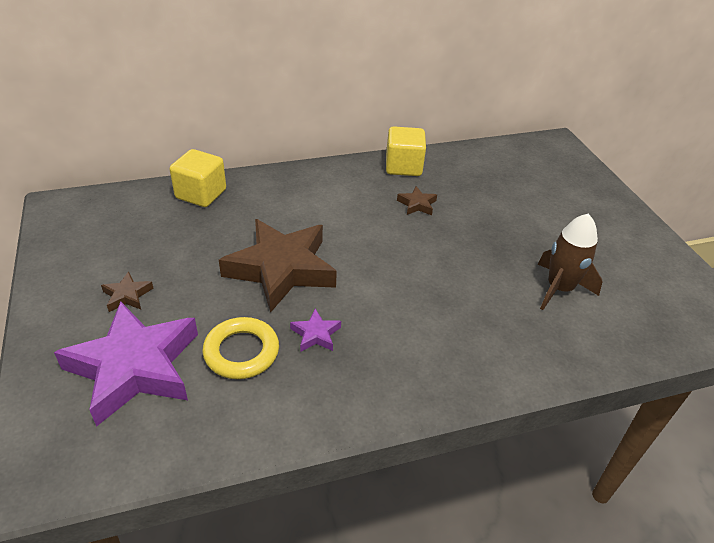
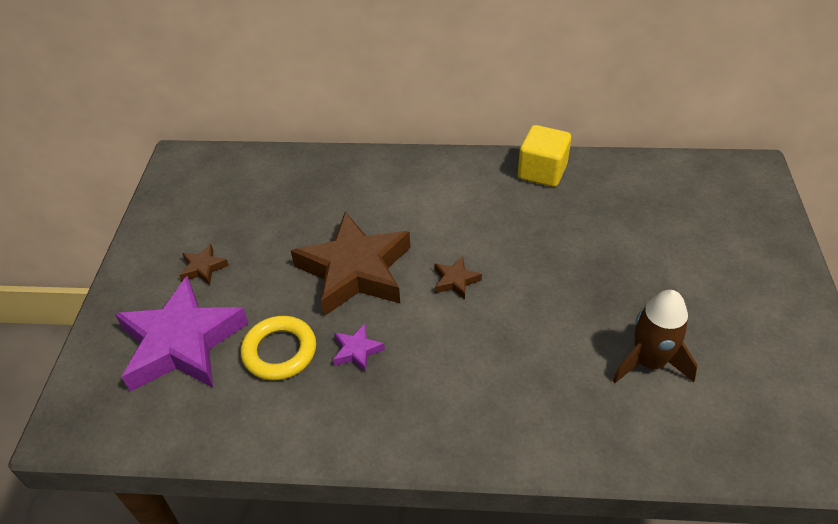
camera: 25 degrees right, 5 degrees up
(201, 194) = (313, 169): yellow cube -> none
(417, 204) = (534, 222): brown star -> brown star (455, 280)

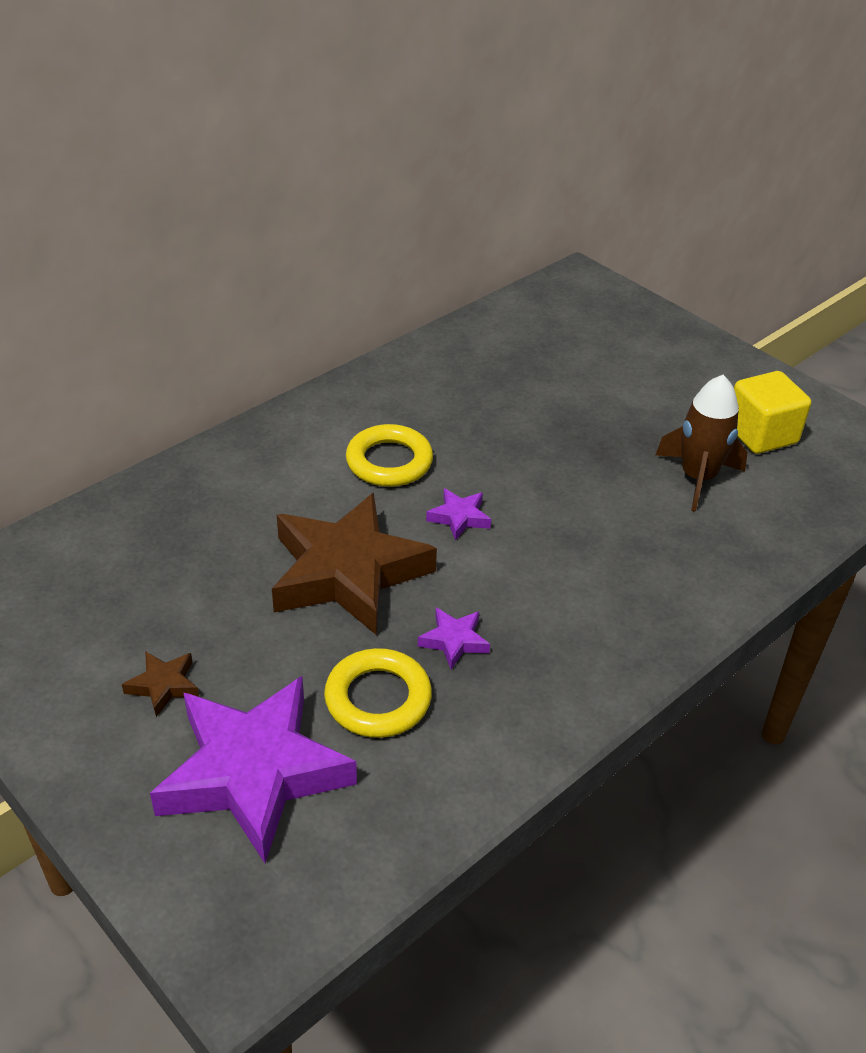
camera: 50 degrees left, 5 degrees down
(455, 280) = (459, 517): brown star -> purple star
(460, 221) = (389, 462): none -> yellow ring
(542, 172) = (406, 373): yellow cube -> yellow cube (761, 434)

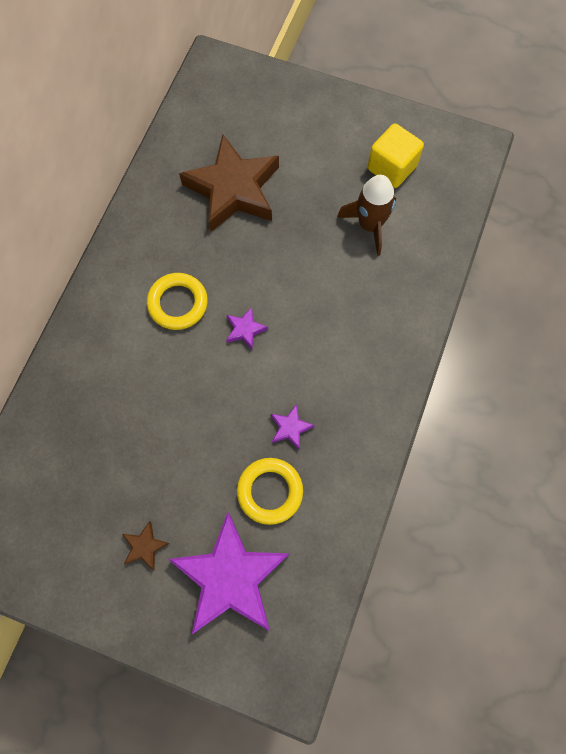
camera: 25 degrees left, 30 degrees up
(347, 573) = (202, 408): brown star -> brown star (233, 189)

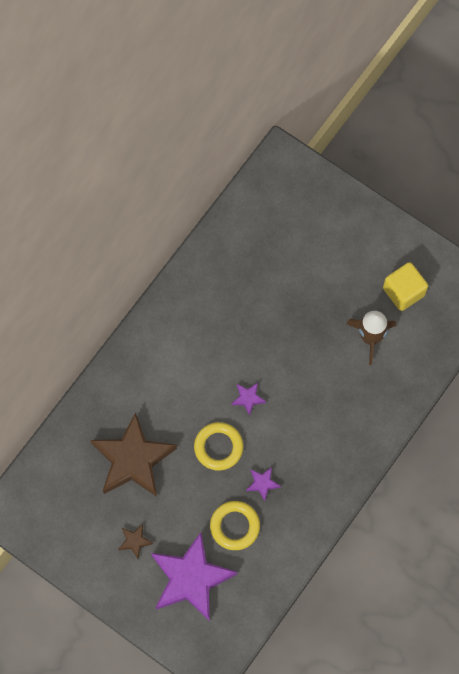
camera: 15 degrees right, 0 degrees up
(178, 303) = (201, 364): yellow ring -> yellow ring (218, 447)
(233, 189) = (268, 278): brown star -> brown star (133, 460)

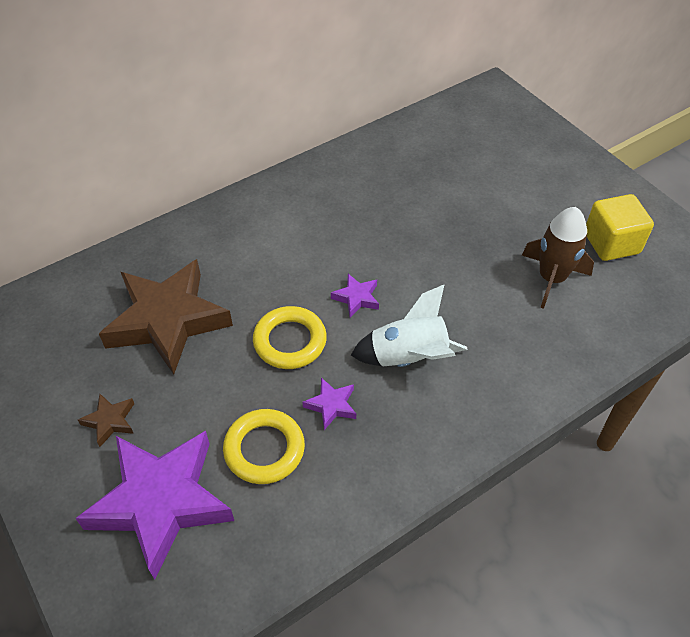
camera: 20 degrees right, 20 degrees down
(297, 433) = (409, 358): none -> white rocket

